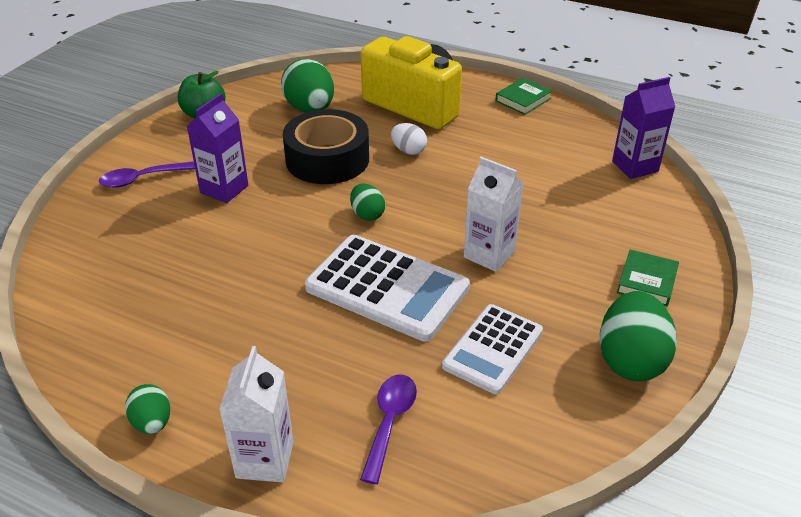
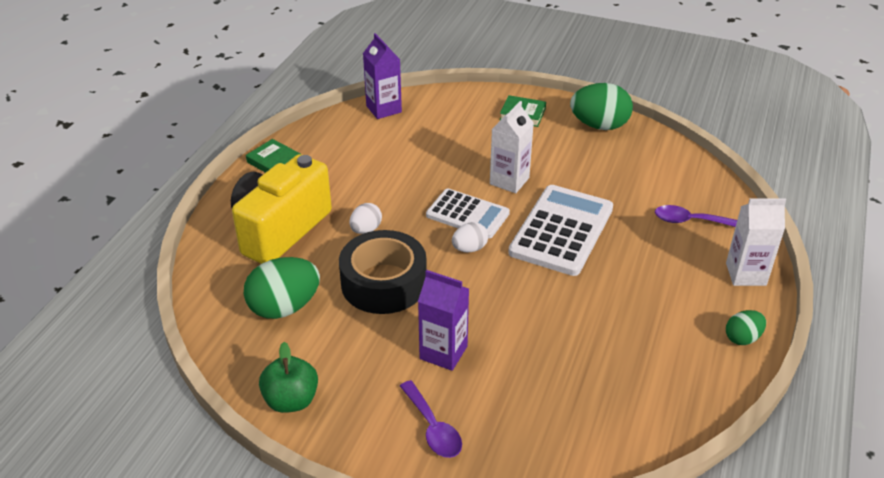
camera: 95 degrees left, 0 degrees up
(367, 214) = (469, 248): green egg -> white egg
(493, 349) = (609, 179): white calculator -> white calculator (467, 214)

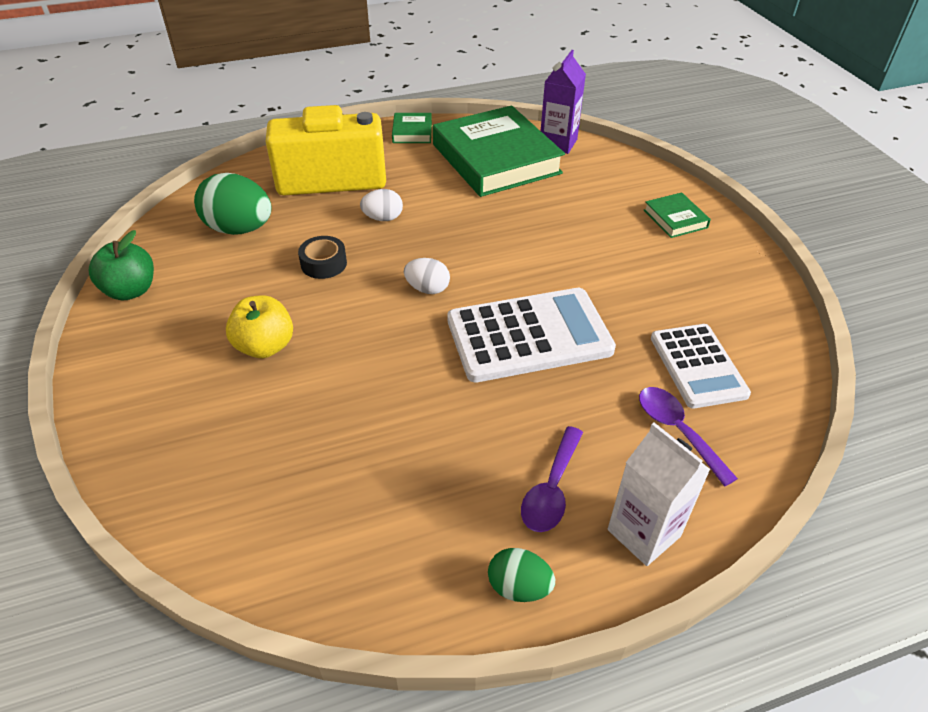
camera: 50 degrees right, 5 degrees up
(364, 144) = (496, 159): none -> green book
(384, 283) = (324, 264): black tape -> black tape, size x0.48
(433, 428) = (158, 391): purple spoon -> purple spoon (551, 489)
(443, 352) = (265, 346): purple carton -> yellow apple
(467, 214) = (475, 263): white calculator -> white calculator (698, 366)
(509, 181) = (559, 263): white carton -> none
(599, 125) = (739, 277): green egg -> none

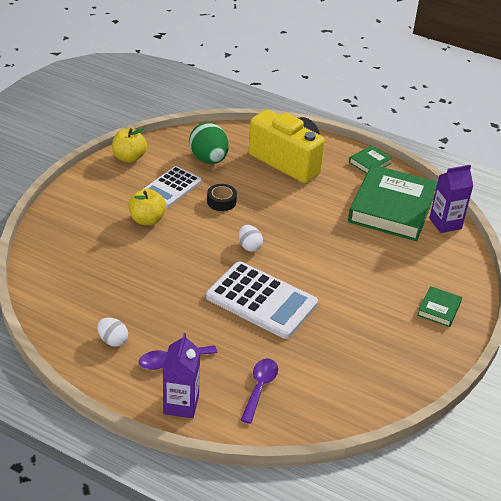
camera: 45 degrees right, 5 degrees down
(131, 290) = (129, 158): green apple -> yellow apple
(383, 218) = (281, 199): white egg -> white egg (113, 340)
(519, 587) = (109, 377): green egg -> none
(643, 533) = (181, 404): white carton -> purple carton
(698, 366) = (318, 375): white calculator -> white calculator (171, 187)

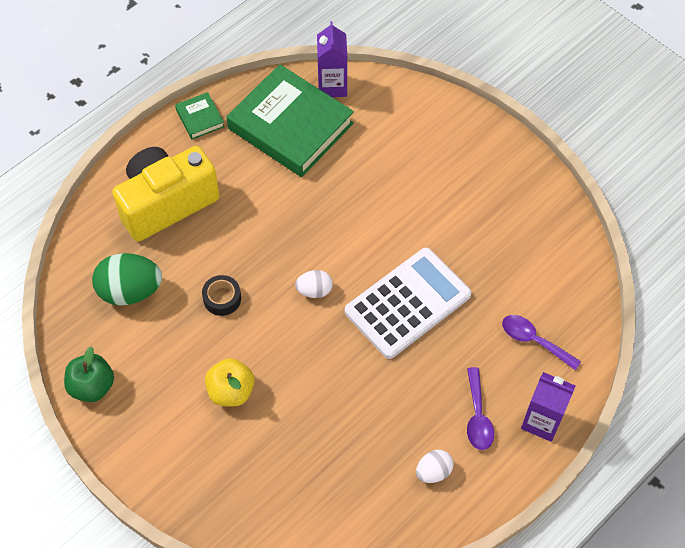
camera: 70 degrees left, 20 degrees up
(129, 158) = (92, 386): yellow apple -> green apple
(171, 187) = (175, 349): white calculator -> none
(439, 309) = (461, 143): green book -> none

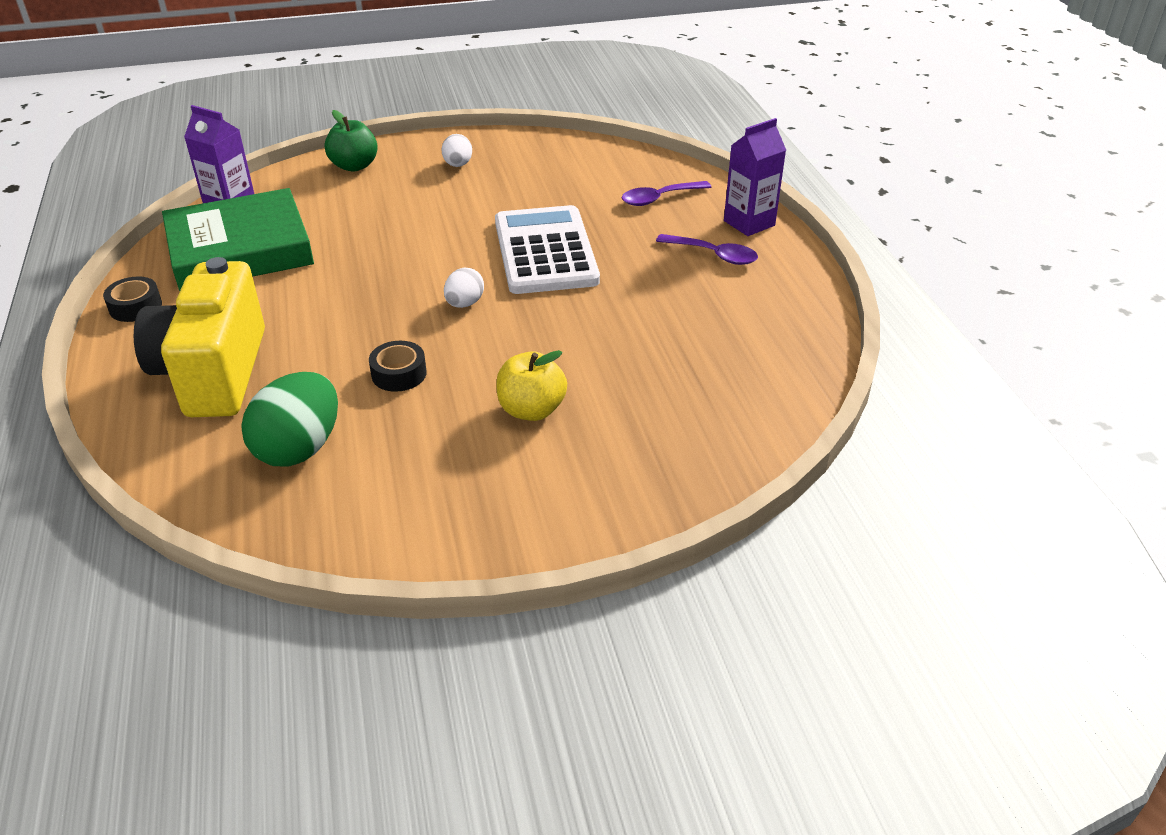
camera: 60 degrees left, 20 degrees down
(92, 386) = (402, 537): green apple -> green apple (354, 166)
(200, 118) = (135, 307): green book -> black tape
(433, 472) = (755, 302): white egg -> white egg (458, 165)

